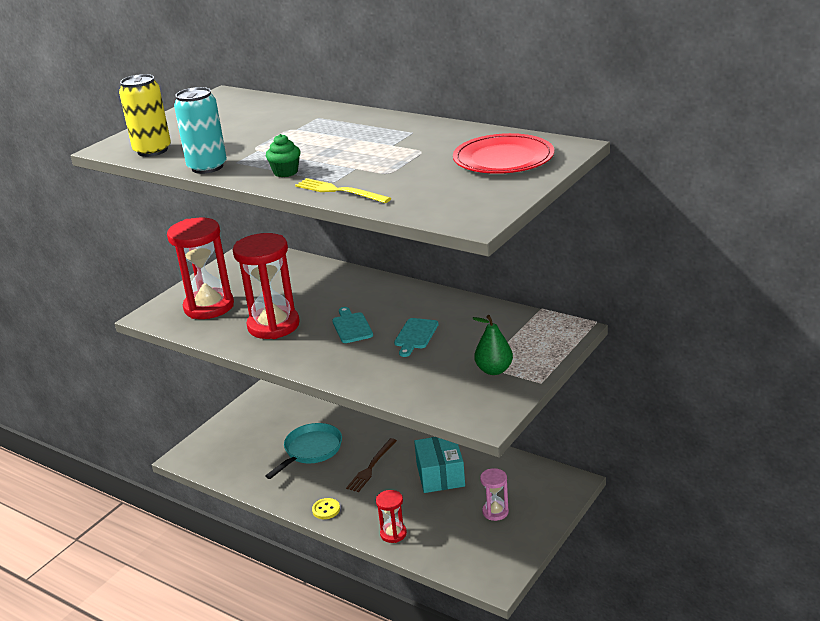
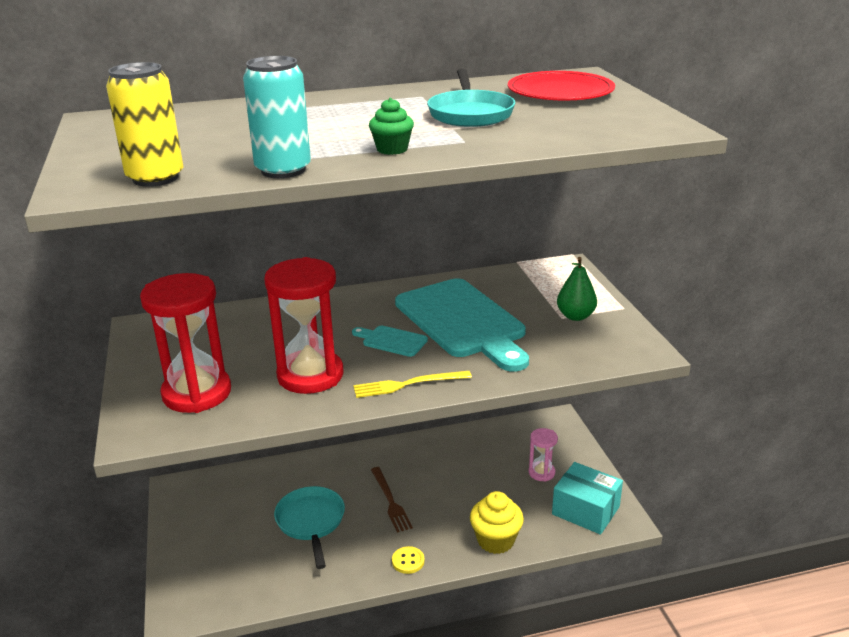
camera: 50 degrees left, 0 degrees up
(339, 191) = (495, 146): yellow fork -> yellow fork (408, 384)
(393, 534) = (495, 540): red hourglass -> yellow cupcake
(396, 159) = (470, 114): none -> turquoise pan
(415, 335) = (463, 322): turquoise cutting board -> turquoise cutting board, size x2.34
(440, 475) = (458, 472): turquoise box -> turquoise box (585, 510)

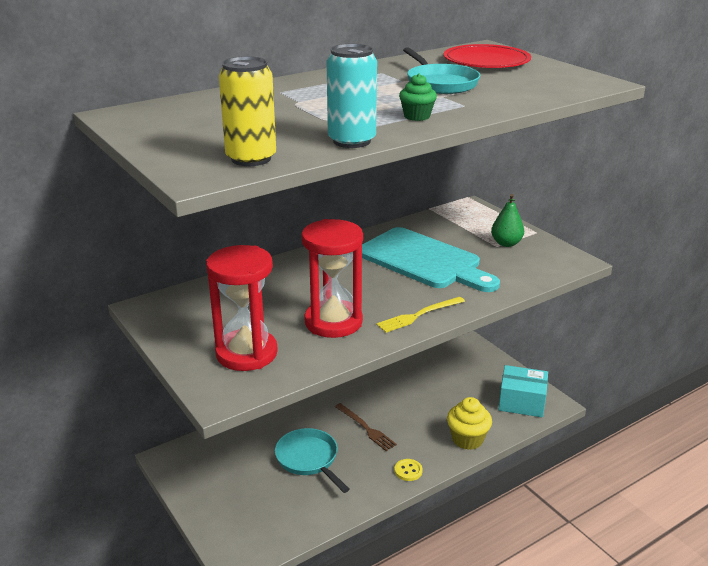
camera: 20 degrees left, 0 degrees up
(391, 341) = (378, 284): turquoise cutting board -> none
(541, 472) = (472, 381): pink hourglass -> none

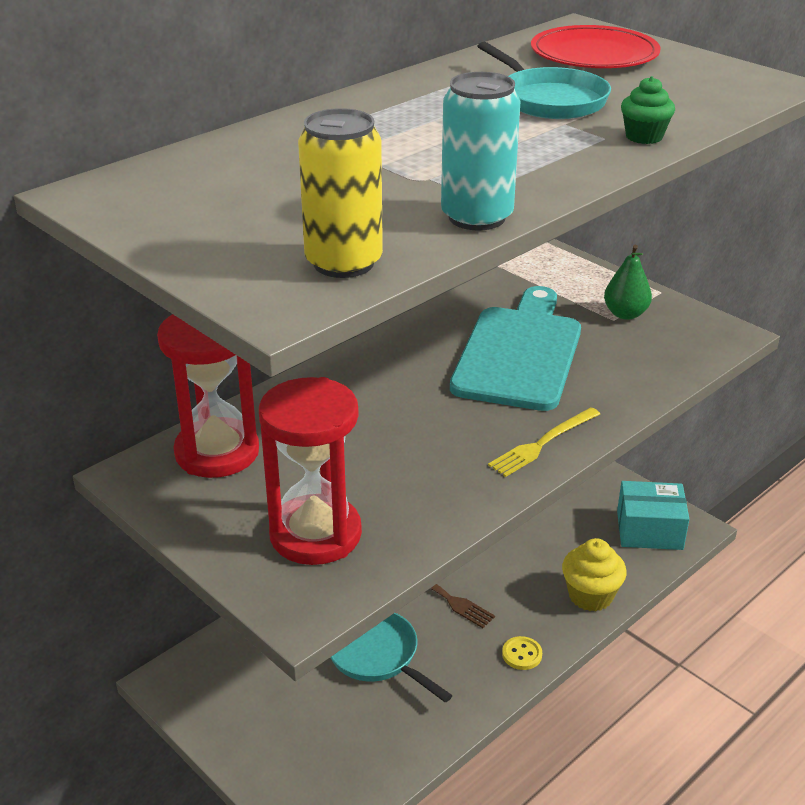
camera: 10 degrees left, 5 degrees up
(333, 322) = (425, 468): red hourglass -> red hourglass (217, 452)
(417, 116) = (547, 164): green cupcake -> green cupcake (644, 137)
(423, 261) = (519, 353): turquoise cutting board -> turquoise cutting board turned 105 degrees counterclockwise

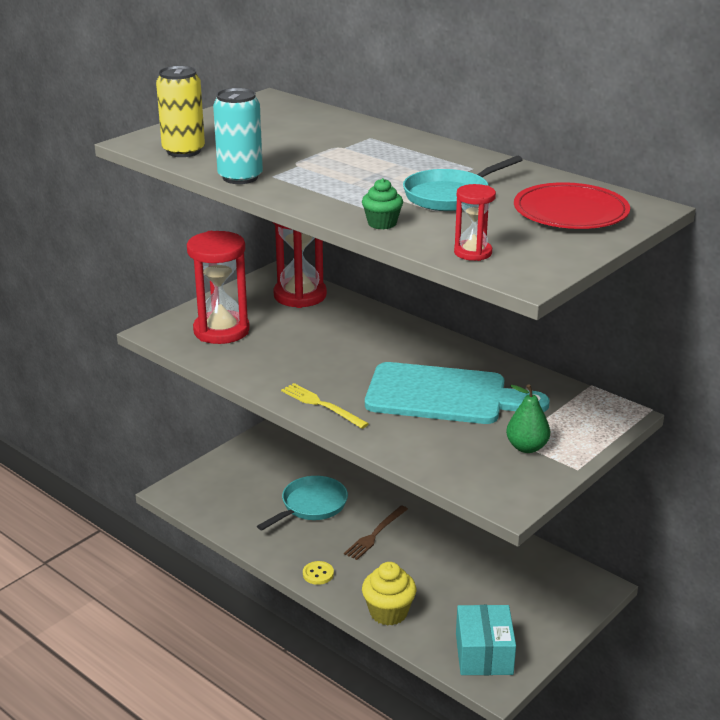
camera: 85 degrees right, 5 degrees down
(719, 100) = (473, 253): none -> red hourglass

